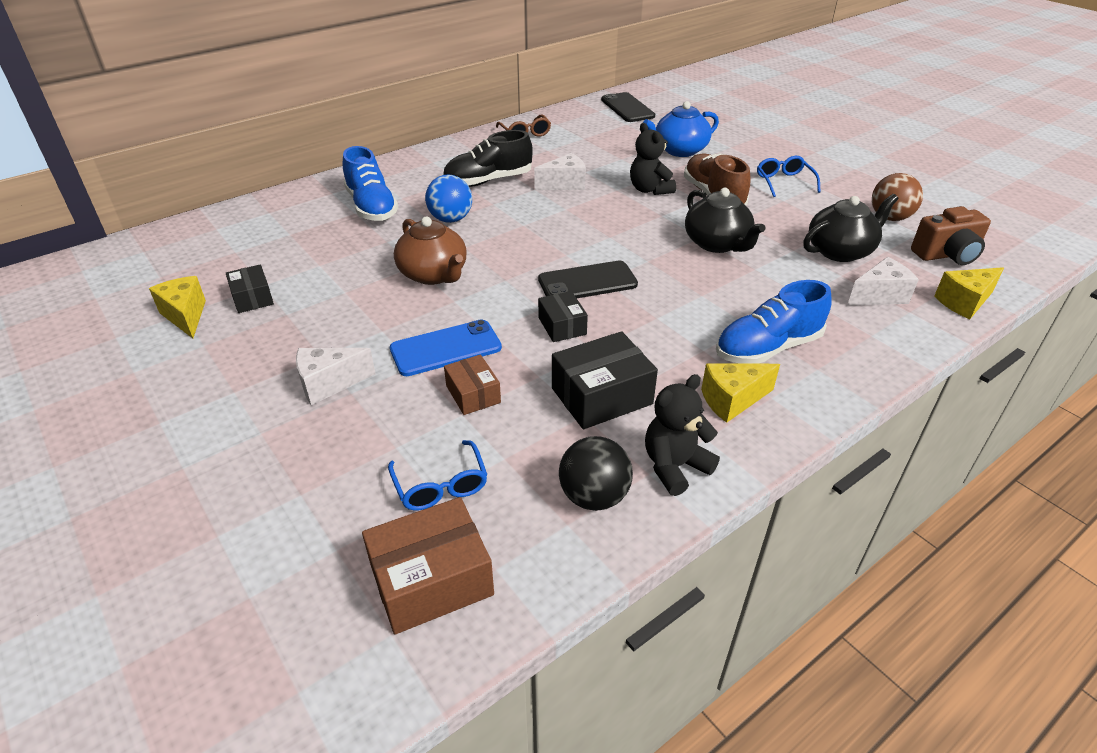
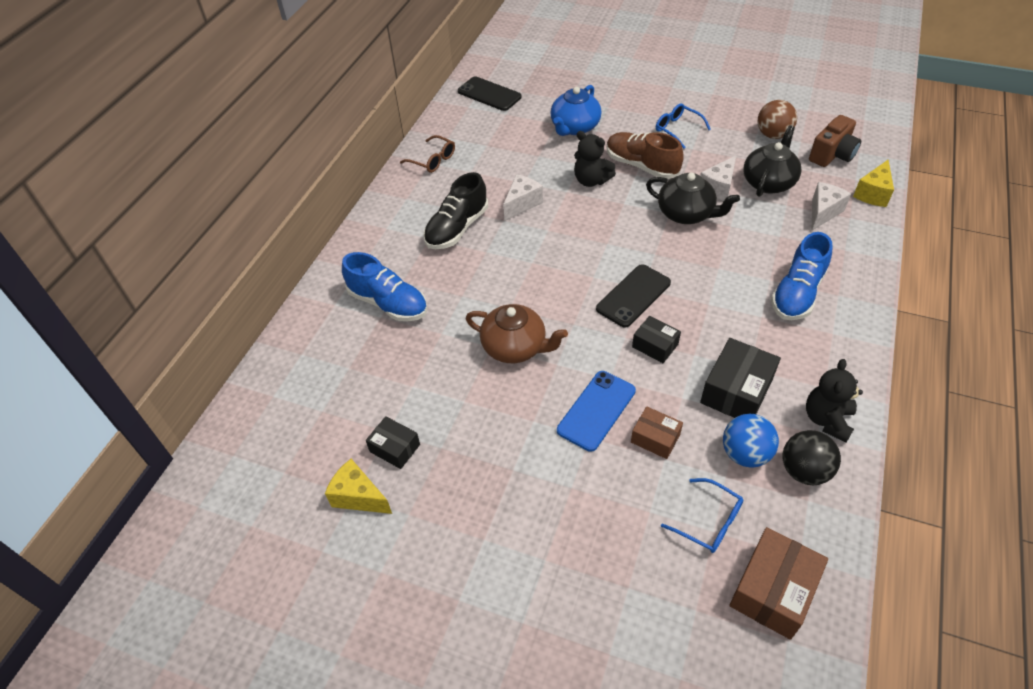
camera: 30 degrees left, 10 degrees up
(329, 384) = (547, 490): white cheese -> white cheese (718, 188)
(450, 219) = (469, 284): blue ball -> blue ball (745, 454)
(732, 400) = (813, 349): yellow cheese -> none

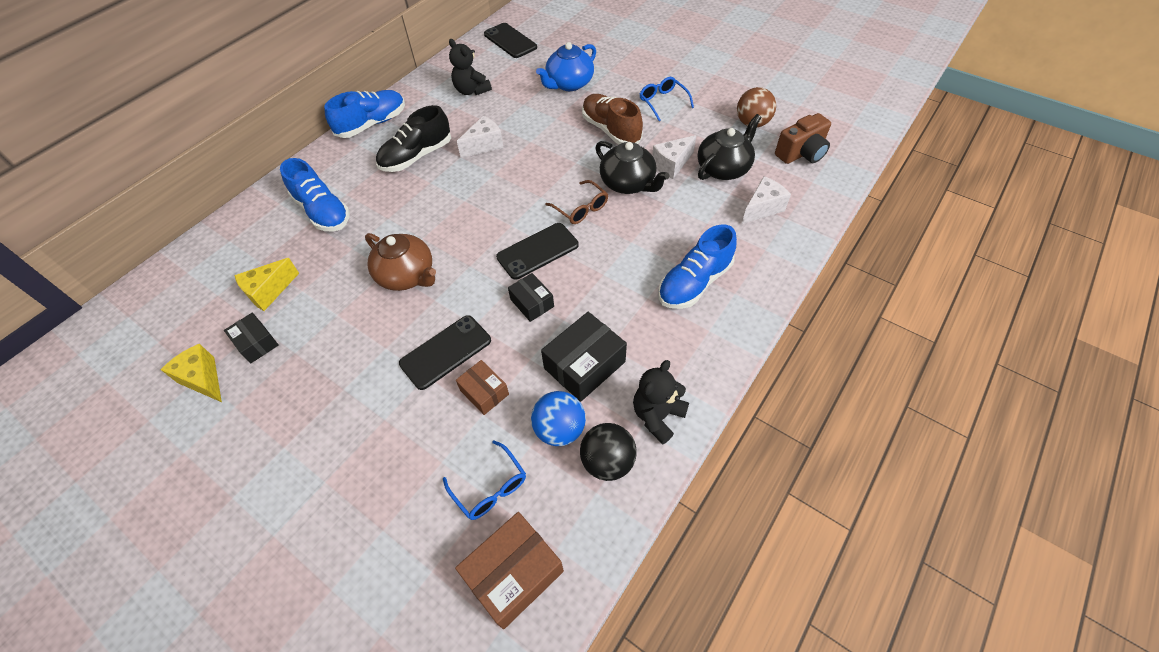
camera: 15 degrees right, 5 degrees up
(389, 204) = (372, 124): none -> blue shoe
(433, 160) = (430, 91): brown glasses -> brown glasses (581, 208)
(591, 180) = (557, 135): black teddy bear -> black teddy bear (471, 90)
(596, 410) = (446, 352): blue phone -> black phone
(873, 194) = (823, 199): yellow cheese -> yellow cheese (269, 292)

